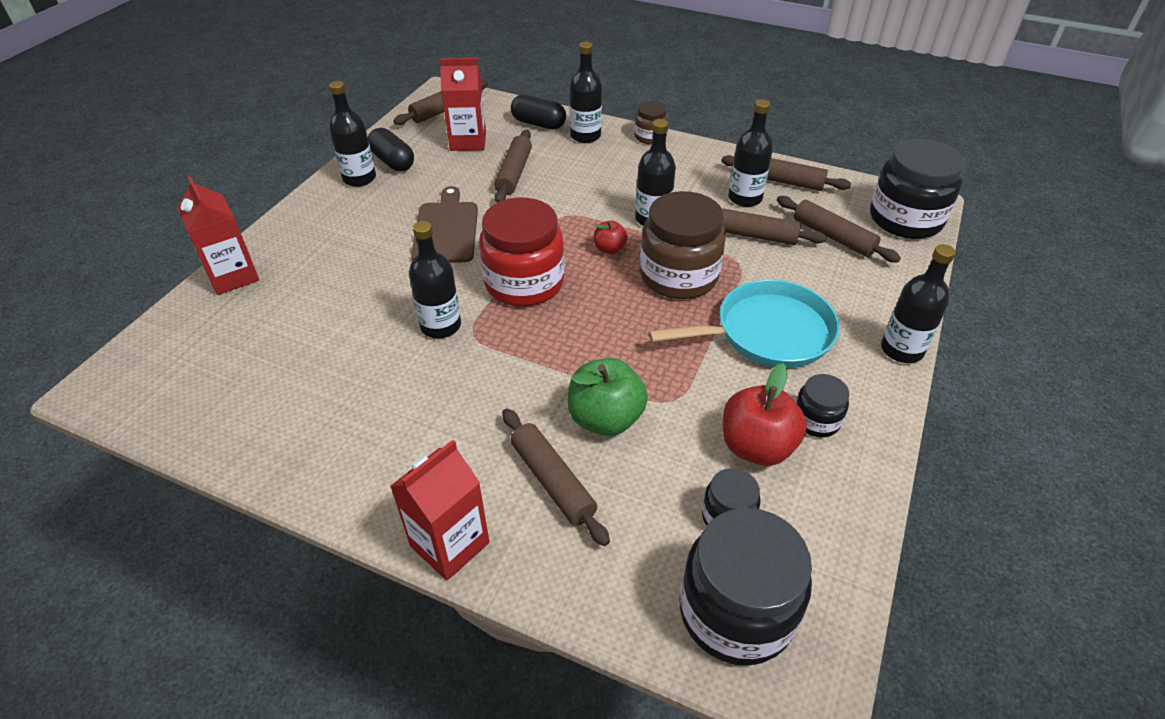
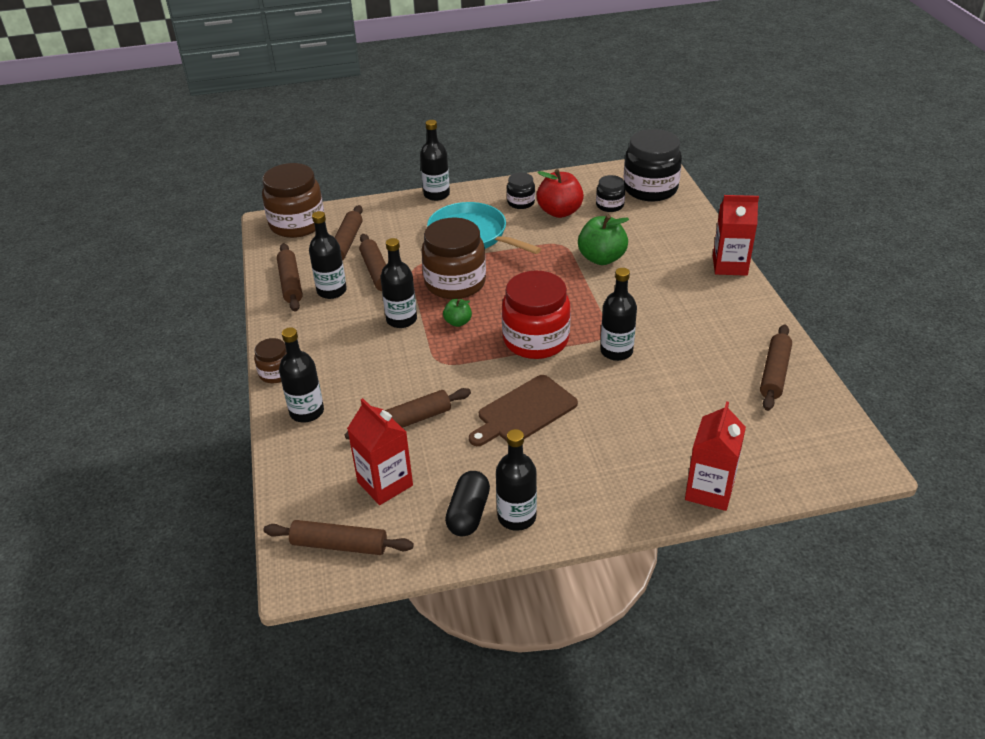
camera: 125 degrees left, 5 degrees down
(538, 124) = (309, 454): black capsule -> none
(553, 481) = (658, 255): brown rolling pin -> brown rolling pin (774, 373)
(609, 249) = (458, 322): red apple -> green apple
(905, 219) = (297, 224): black jar -> brown jar

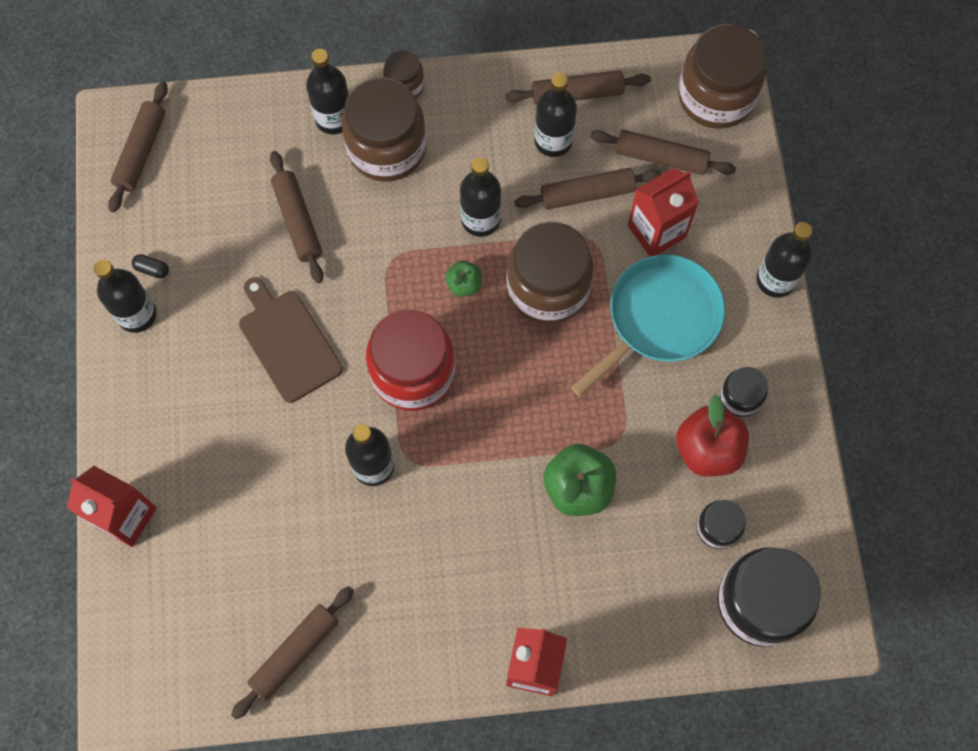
camera: 95 degrees right, 30 degrees up
(337, 376) = (387, 148): none -> brown jar
(385, 483) = (211, 193): red carton -> red carton (656, 231)
(468, 513) = (152, 269): black capsule -> black capsule, size x0.50
(774, 373) = (295, 653): brown rolling pin -> brown rolling pin turned 75 degrees counterclockwise

